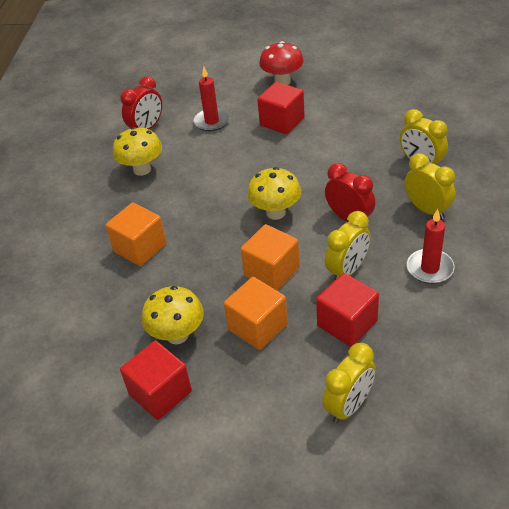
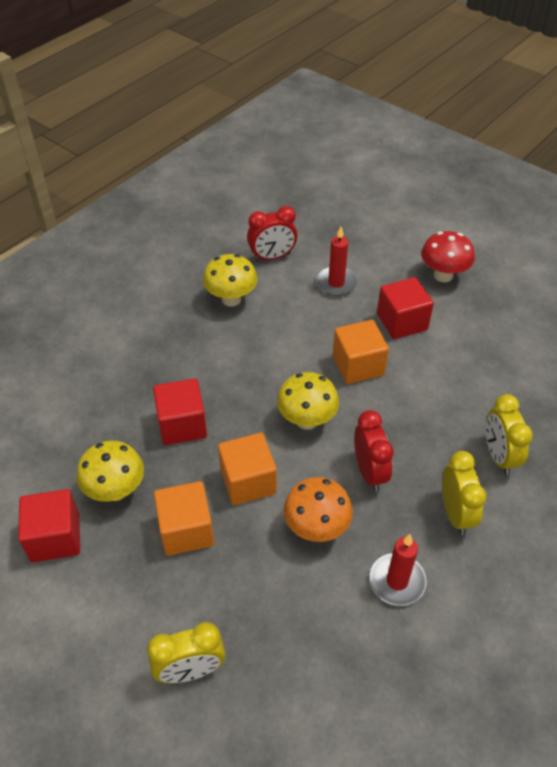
camera: 30 degrees right, 5 degrees up
(140, 248) = (161, 381): orange cube -> orange cube (358, 365)
(347, 270) = (316, 528): yellow clock -> orange mushroom
(347, 323) = (265, 584): red cube -> red cube (182, 425)

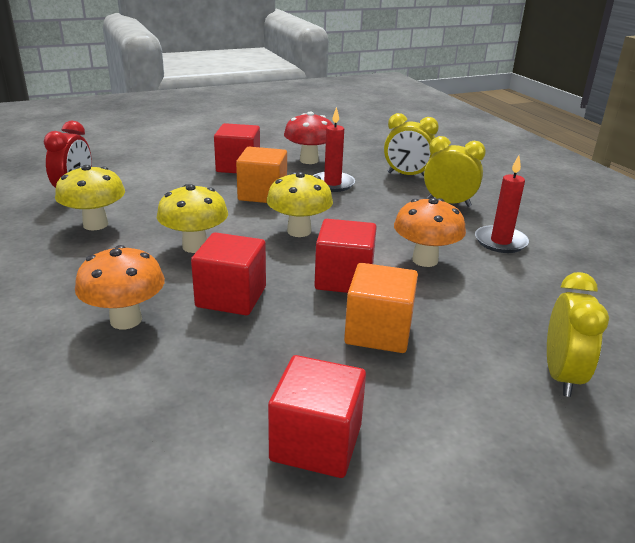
camera: 65 degrees left, 20 degrees down
(116, 490) = (282, 368): yellow mushroom -> yellow mushroom (195, 246)
(126, 385) = (126, 320): none -> orange mushroom
(248, 481) = (344, 279): orange cube -> red cube
(336, 283) = (156, 176): red candle -> red candle (332, 184)
(369, 472) = (382, 221): red clock -> none
(443, 275) = (211, 141): red mushroom -> red mushroom (309, 160)

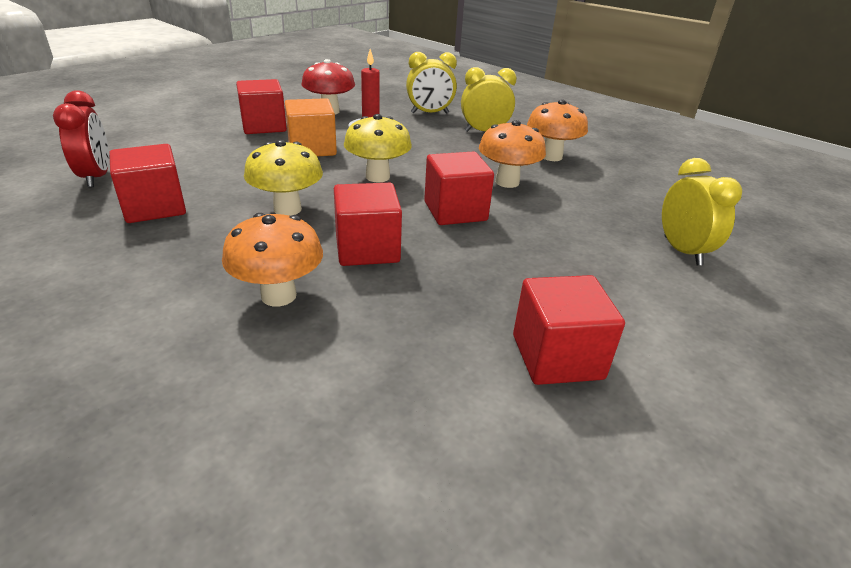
camera: 25 degrees left, 5 degrees up
(95, 224) = (155, 207): yellow mushroom -> red cube
(378, 332) = (523, 250): orange cube -> none
(500, 242) = (551, 156): red candle -> orange mushroom

